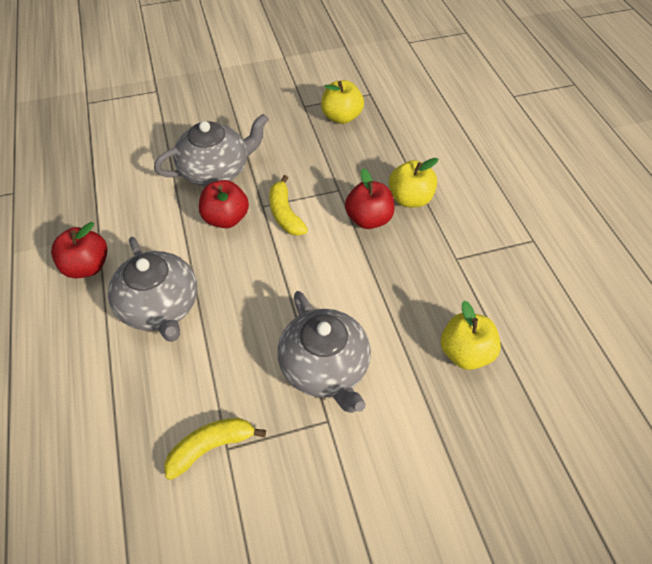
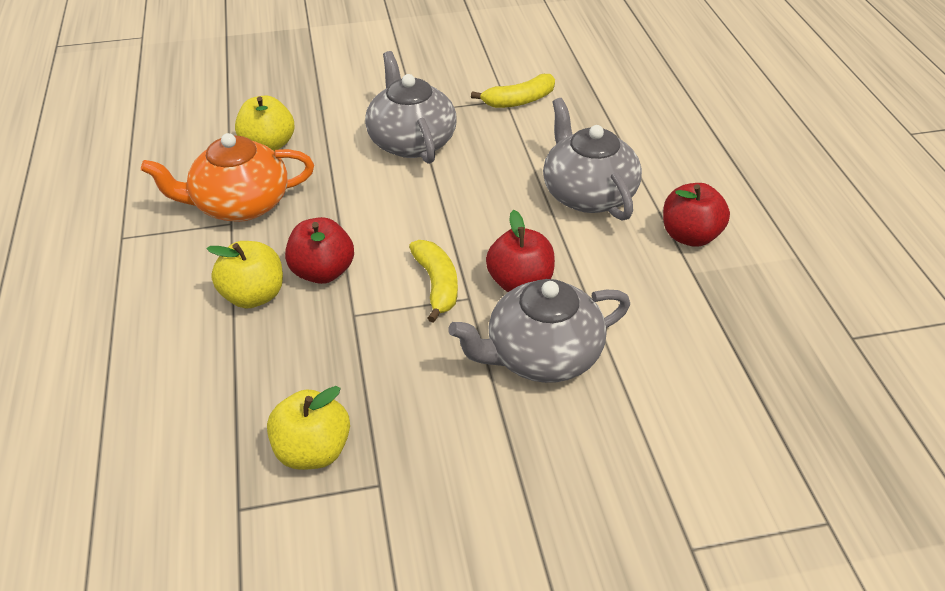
camera: 175 degrees left, 10 degrees down
(458, 277) = (240, 205): none -> orange teapot

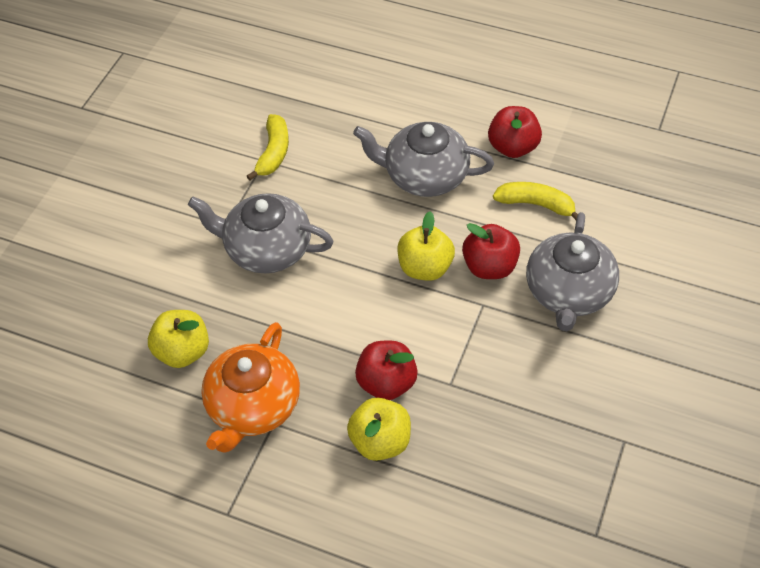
camera: 55 degrees left, 10 degrees up
(313, 451) = (571, 468): yellow apple -> yellow apple (425, 268)
(437, 285) = (455, 317): yellow banana -> yellow banana (536, 204)

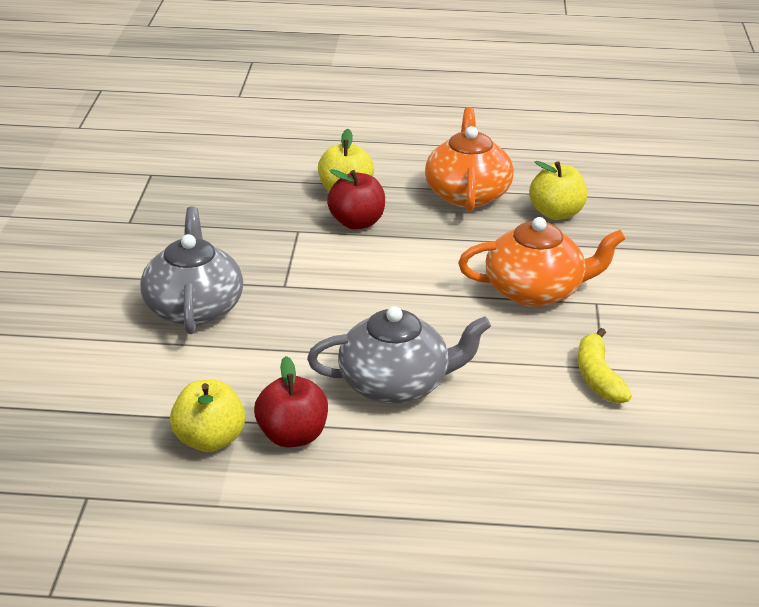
camera: 160 degrees right, 20 degrees down
(266, 249) = (536, 291): grey teapot -> orange teapot
(425, 268) = (357, 303): yellow apple -> yellow apple (209, 440)
(490, 267) = (286, 315): red apple -> none
(536, 204) = (246, 379): yellow banana -> none

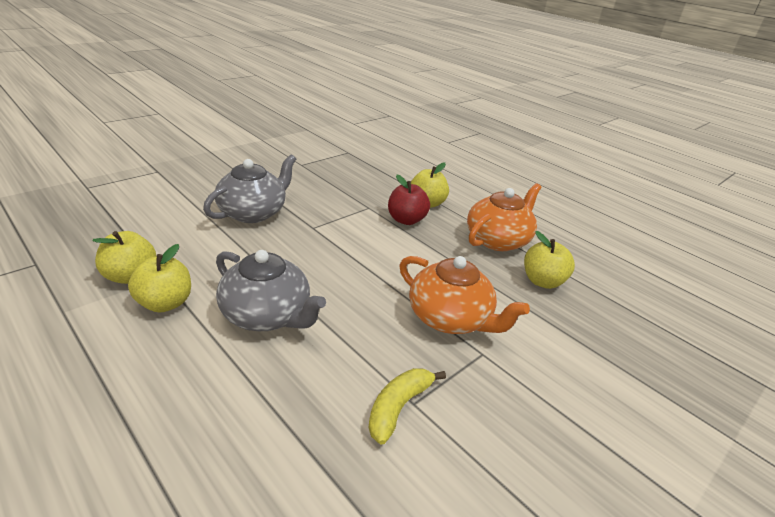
camera: 40 degrees right, 0 degrees up
(292, 436) = (165, 303): red apple -> yellow apple

